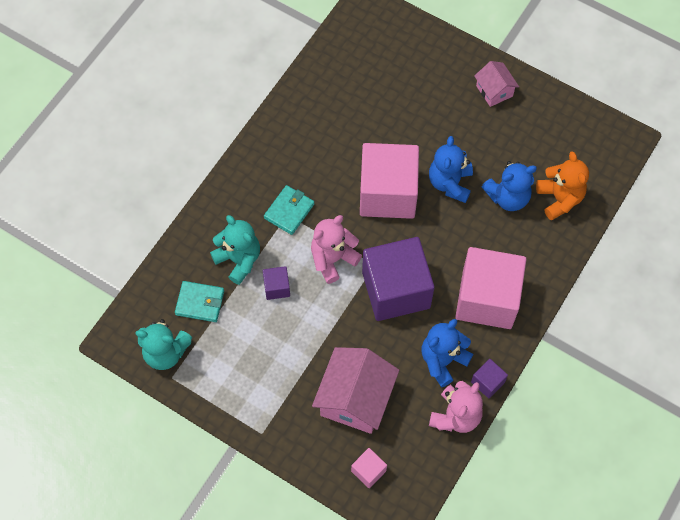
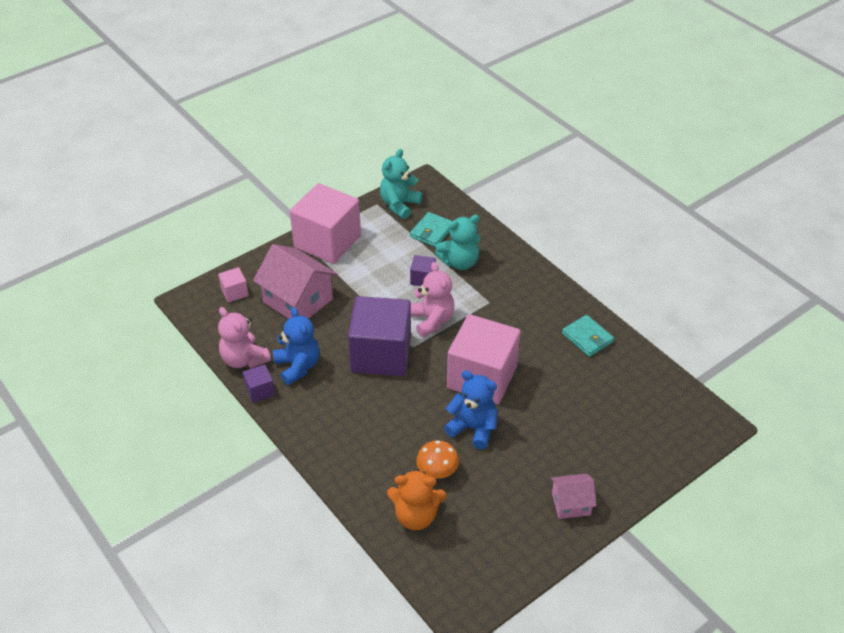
camera: 110 degrees right, 20 degrees down
(289, 211) = (493, 304): turquoise wallet -> turquoise wallet (587, 338)
(487, 299) = (338, 417): pink cube -> pink cube (327, 241)
(508, 197) = (437, 471): blue teddy bear -> orange mushroom

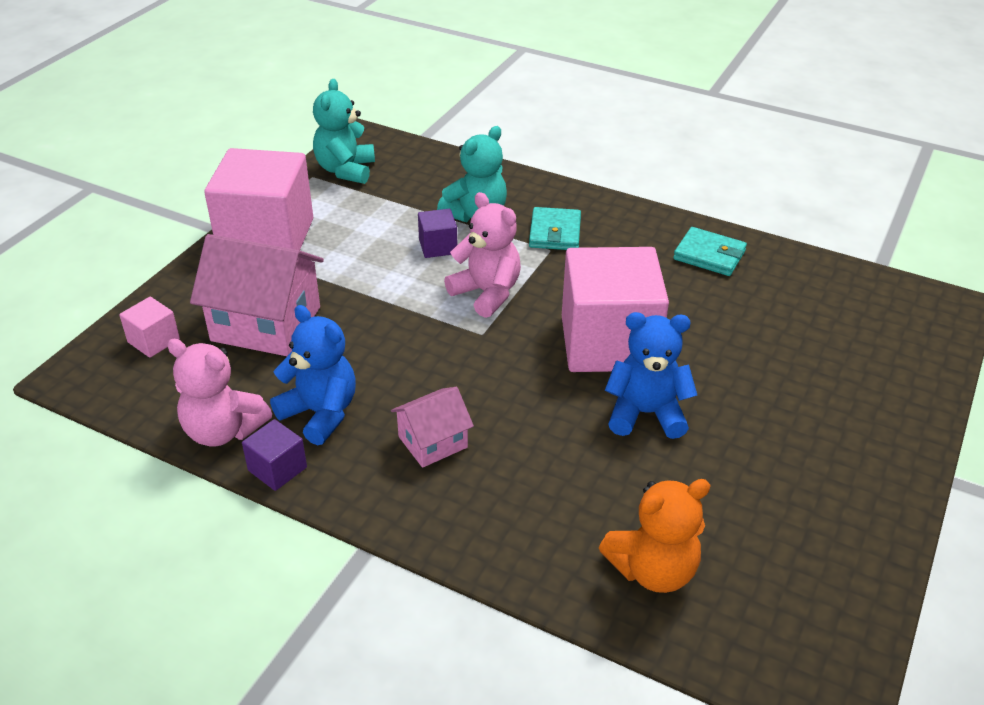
camera: 25 degrees left, 5 degrees down
(381, 354) = (441, 358): purple cube -> none
(432, 232) = (412, 189): turquoise wallet -> turquoise wallet (555, 233)
(437, 471) = (637, 491): orange mushroom -> none
(571, 504) = (856, 468): pink house -> pink house (432, 442)

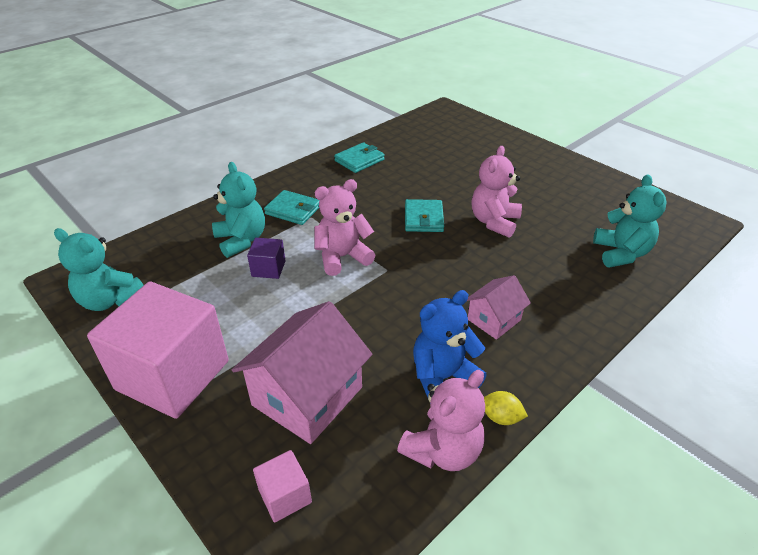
camera: 70 degrees left, 0 degrees up
(277, 469) = (501, 417): purple cube -> yellow lemon
(432, 442) = (494, 320): pink house -> pink house turned 60 degrees clockwise
(608, 343) = (423, 218): pink cube -> turquoise wallet
(645, 413) = (494, 222): blue teddy bear -> pink teddy bear
(653, 570) = (621, 253): orange teddy bear -> turquoise teddy bear

